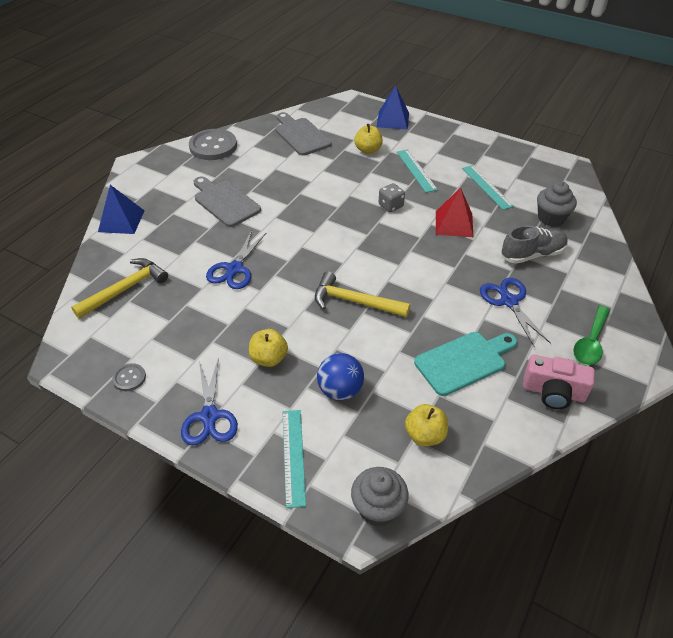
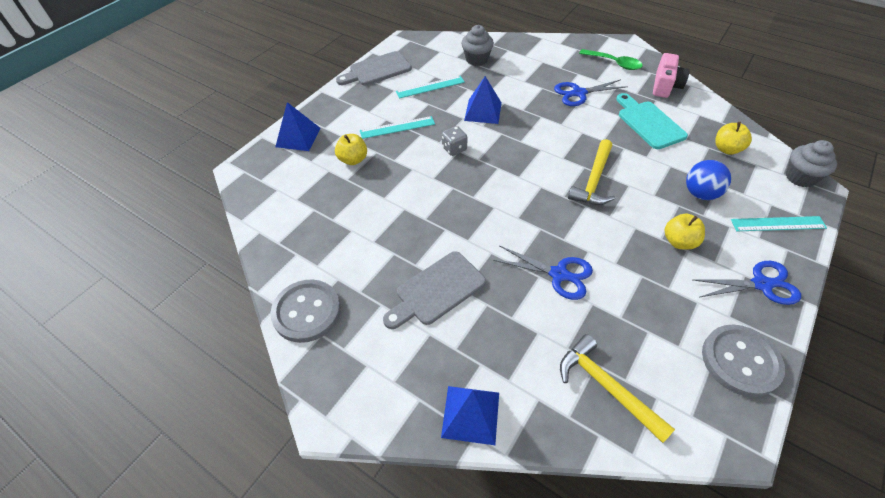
camera: 85 degrees left, 5 degrees up
(129, 378) = (740, 361): grey button -> grey button, size x2.10
(301, 135) = (306, 216): grey cutting board -> grey cutting board (377, 70)
(454, 224) = (483, 111): red pyramid -> blue pyramid
(532, 254) = (523, 75): grey shoe -> none

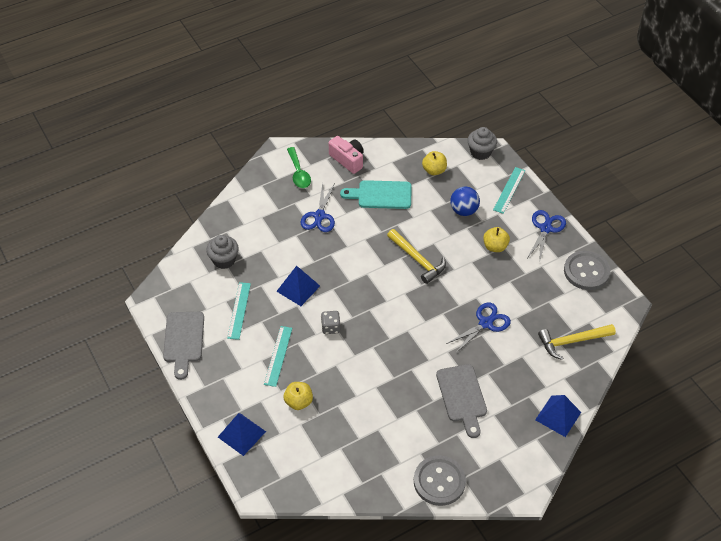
camera: 65 degrees left, 0 degrees up
(614, 63) = (298, 173): green spoon -> green spoon turned 105 degrees clockwise

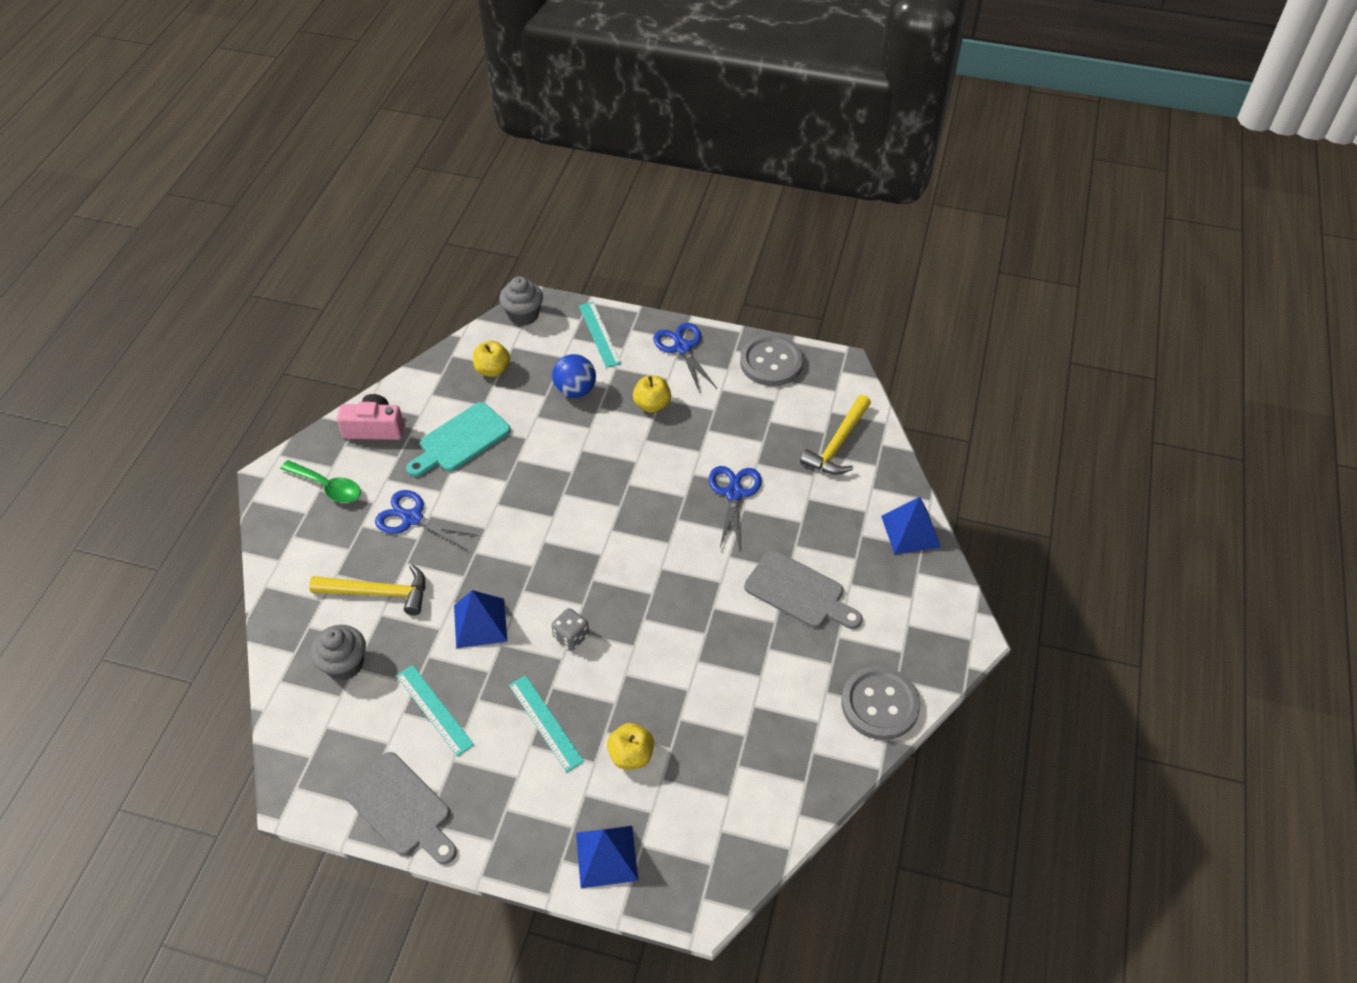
camera: 45 degrees left, 0 degrees up
(319, 216) = (412, 518): blue scissors -> blue scissors turned 150 degrees clockwise
(417, 259) = (584, 481): yellow hammer -> yellow hammer (378, 593)

